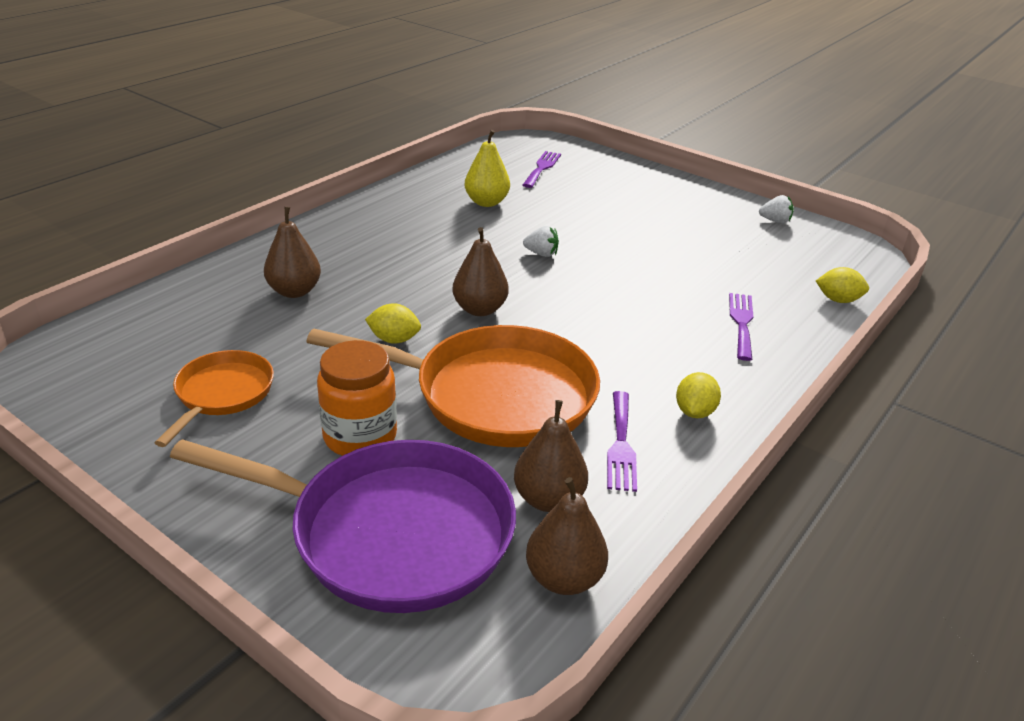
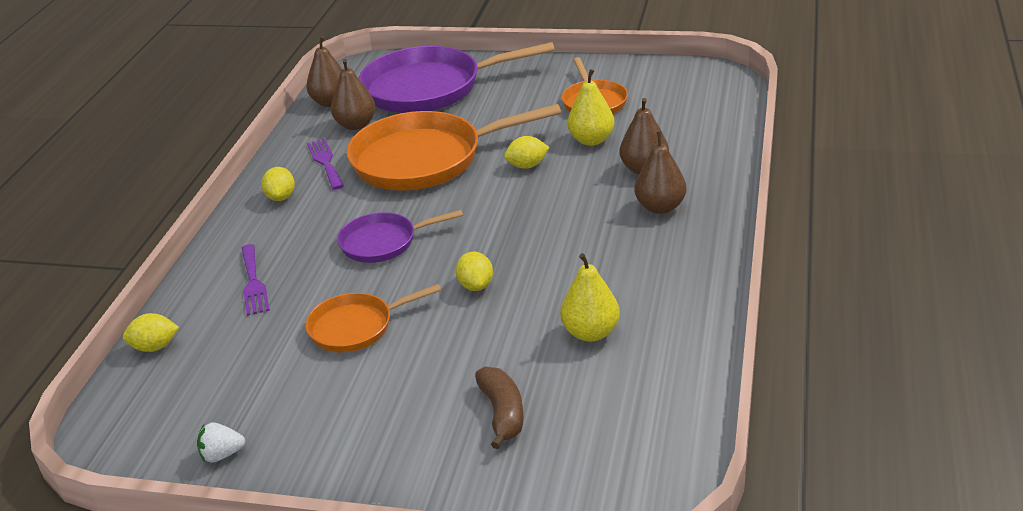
camera: 160 degrees right, 0 degrees up
(296, 342) = (591, 140): none -> yellow pear
(360, 437) = (487, 113): orange jar -> none
(479, 309) = (486, 210): brown pear -> brown pear (660, 207)
(541, 254) = (476, 285): white strawberry -> yellow lemon
(542, 168) = (579, 432): purple fork -> none
(580, 186) = (502, 413): none -> brown banana
(599, 315) = (383, 242): none -> purple pan
(656, 259) = (356, 327): none -> orange pan

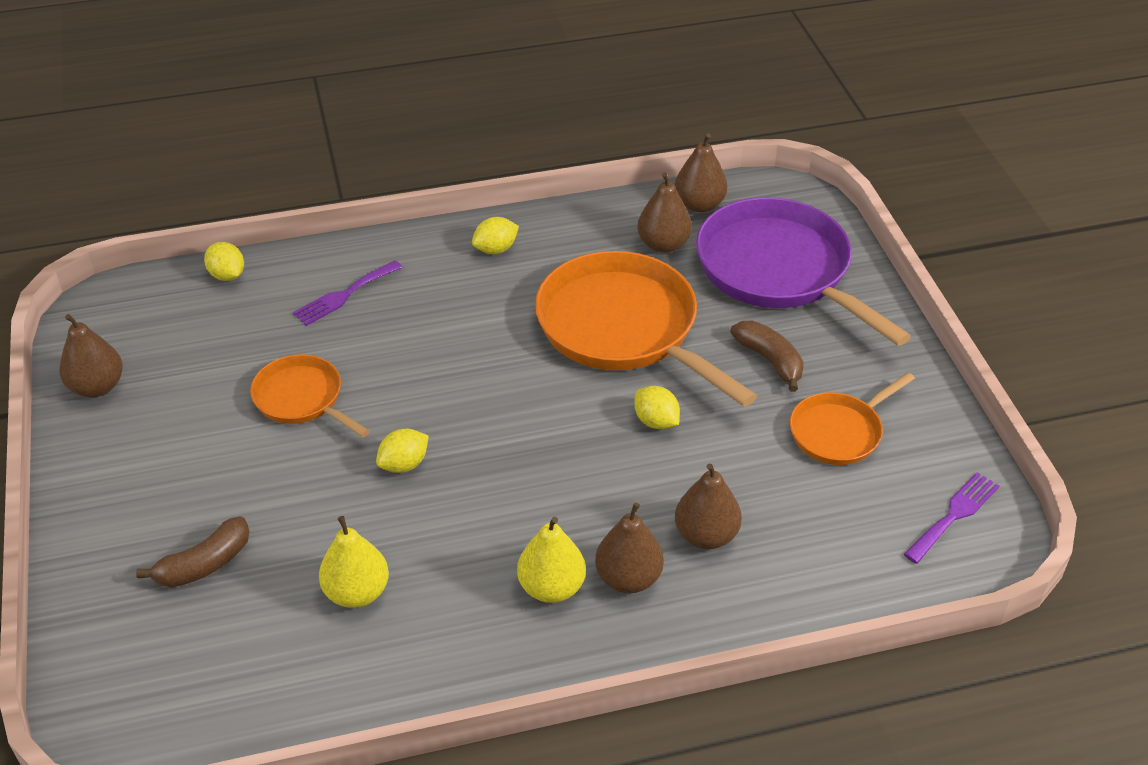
camera: 60 degrees right, 10 degrees up
(222, 455) = (97, 387): white strawberry -> brown pear
(325, 162) = (576, 253): purple fork -> purple fork (954, 515)
(383, 242) = (450, 360): purple pan -> none
(509, 111) = (770, 360): none -> brown banana
(591, 140) = (745, 461): yellow pear -> yellow pear (551, 587)

